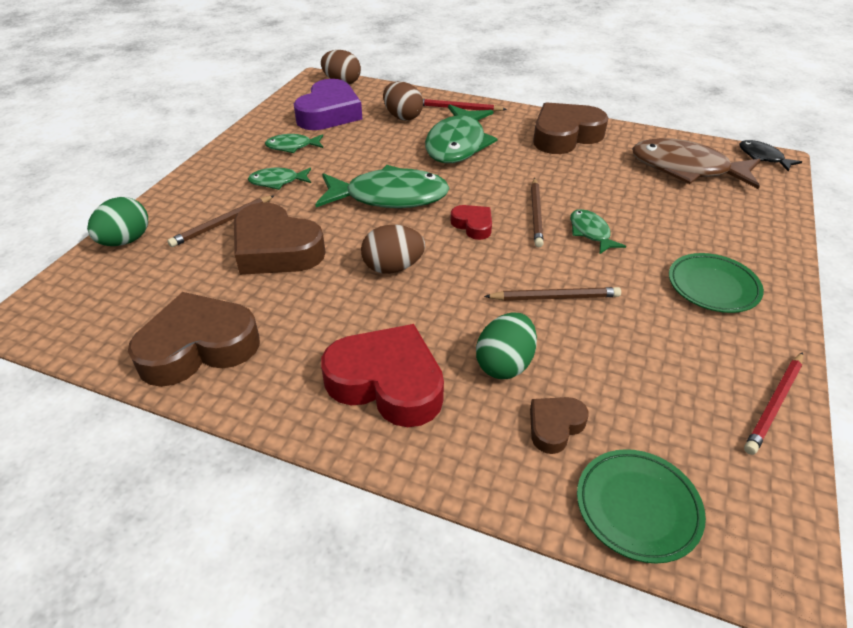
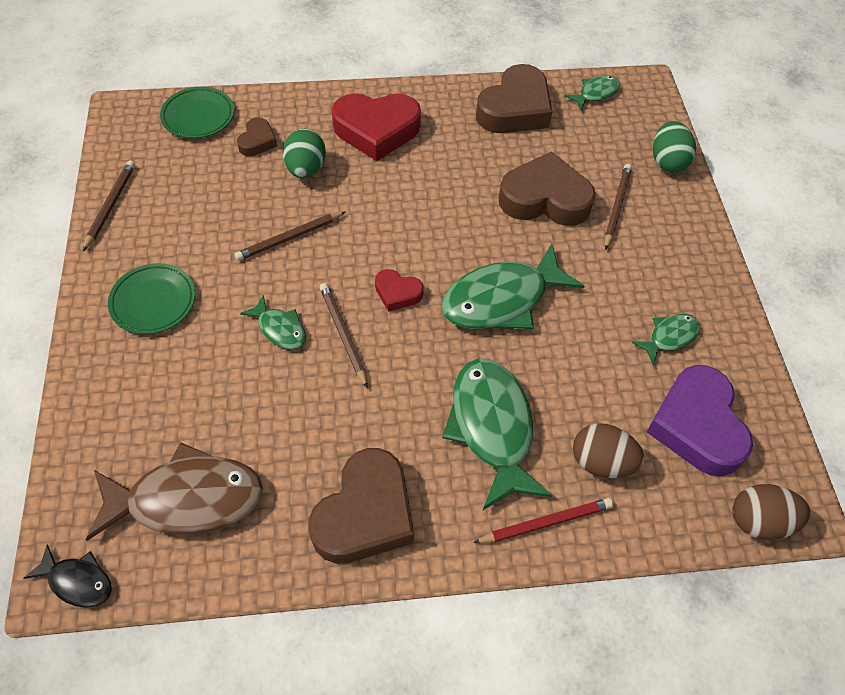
camera: 150 degrees right, 15 degrees up
(277, 182) = (626, 276): green fish -> green fish (595, 93)
(393, 267) = (436, 217): brown egg -> none
(774, 404) = (110, 206): red pencil -> brown pencil

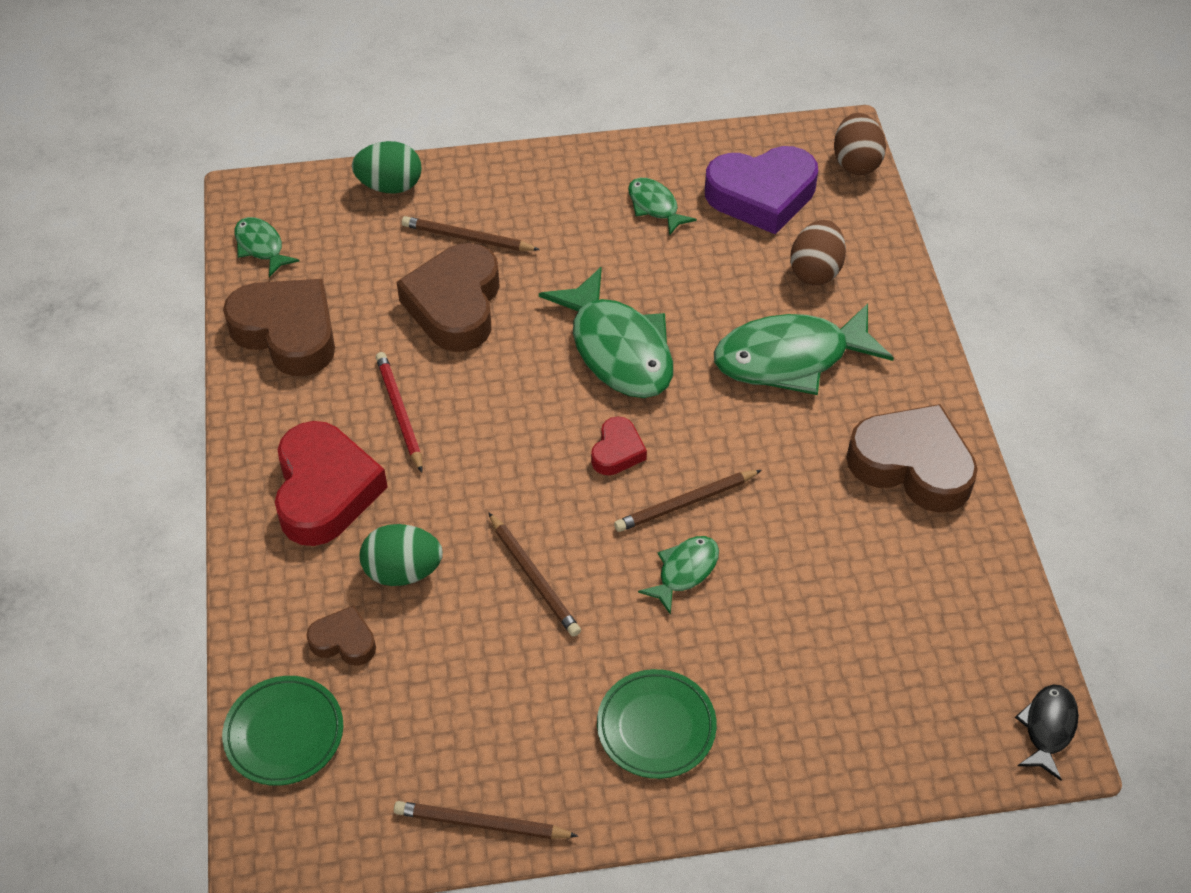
camera: 90 degrees left, 5 degrees down
(187, 499) = (930, 636): brown fish -> none
(545, 523) = (890, 316): red pencil -> red pencil (400, 412)

